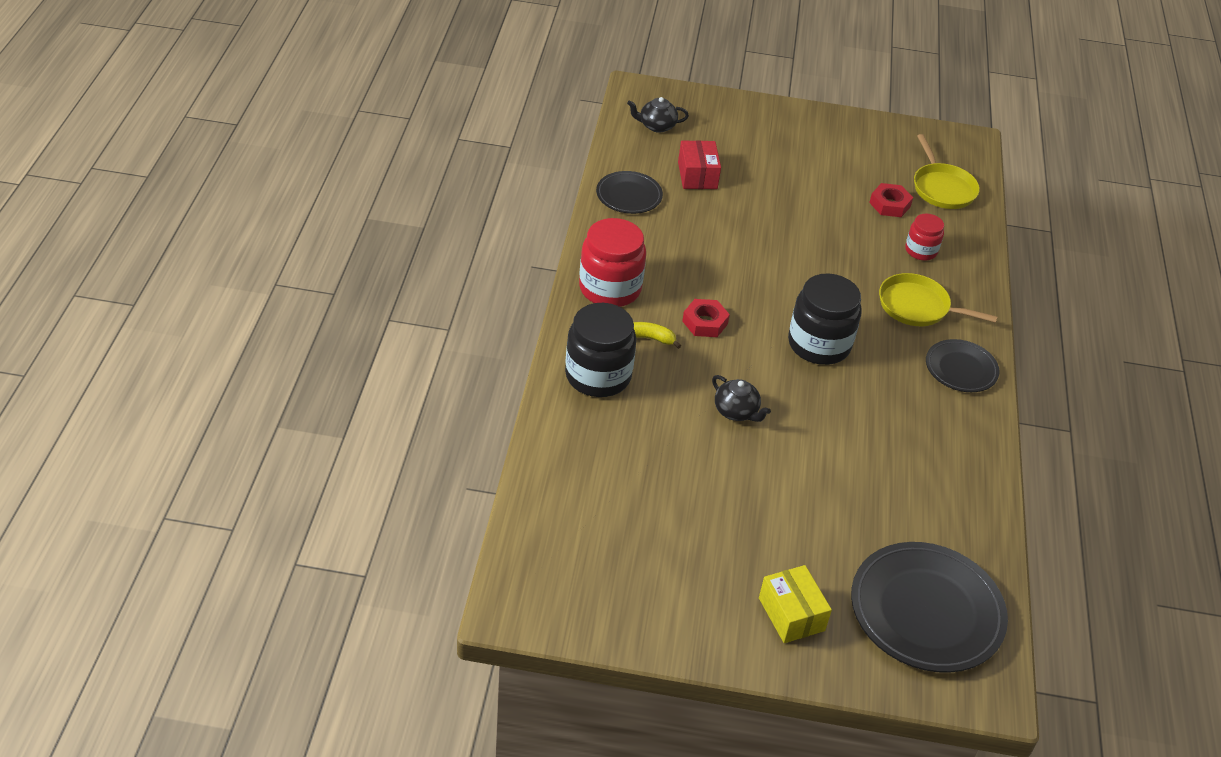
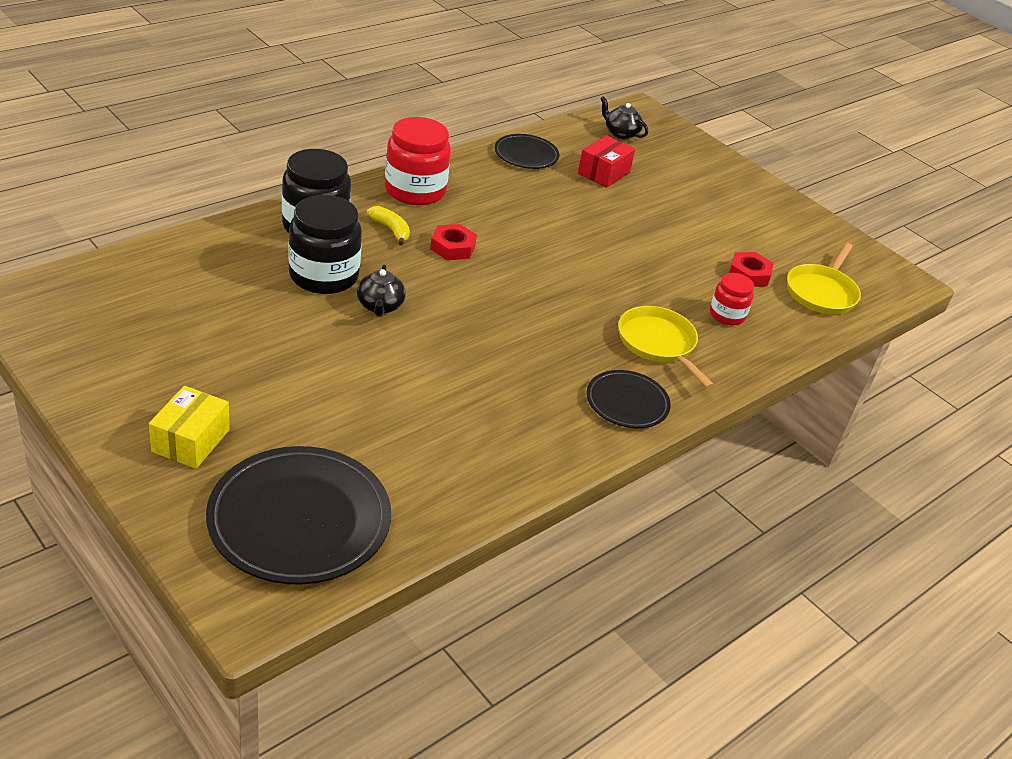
camera: 40 degrees right, 5 degrees down
(819, 344) = (523, 313): black jar -> black jar (324, 276)

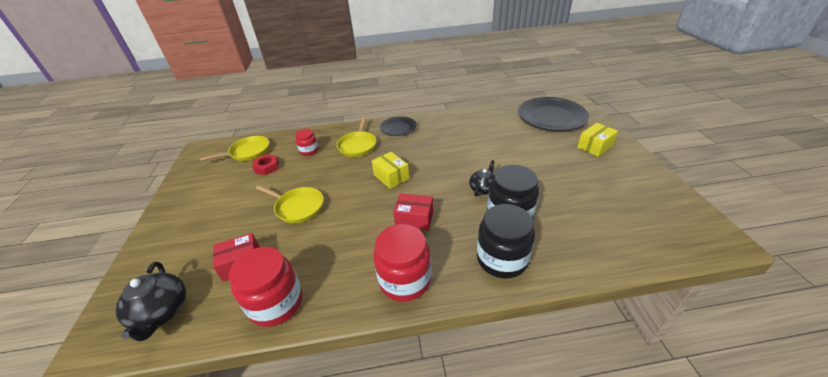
camera: 140 degrees left, 0 degrees up
(391, 230) = (447, 243): yellow banana -> none
(452, 247) = (414, 219): red nut -> red box
(526, 155) = (276, 303): black plate -> red jar
(539, 297) = (391, 177): none -> yellow box
(620, 133) = (162, 312): black teapot -> black teapot, size x1.55
(621, 232) = (298, 207): none -> yellow pan

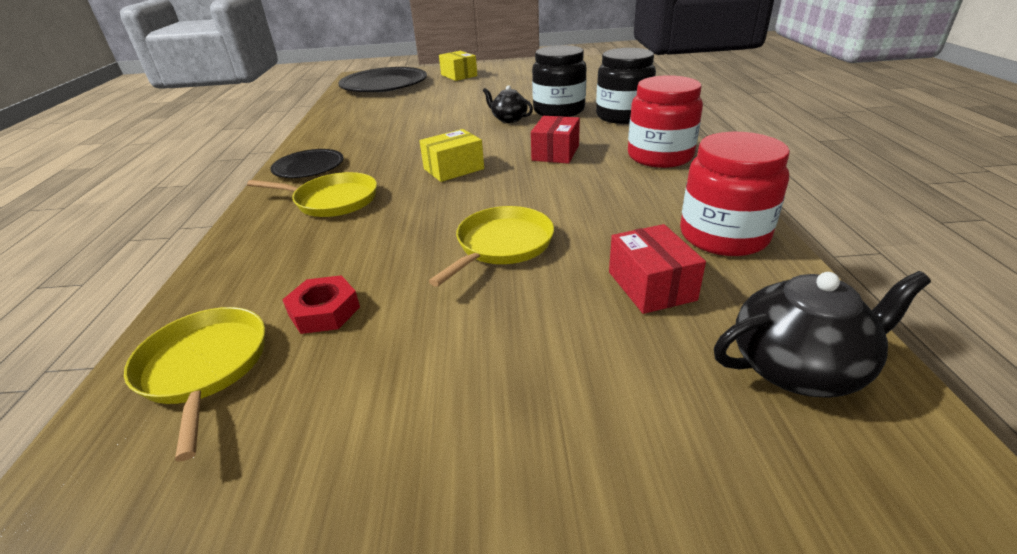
camera: 85 degrees left, 5 degrees down
(309, 151) = (301, 255): red jar -> none

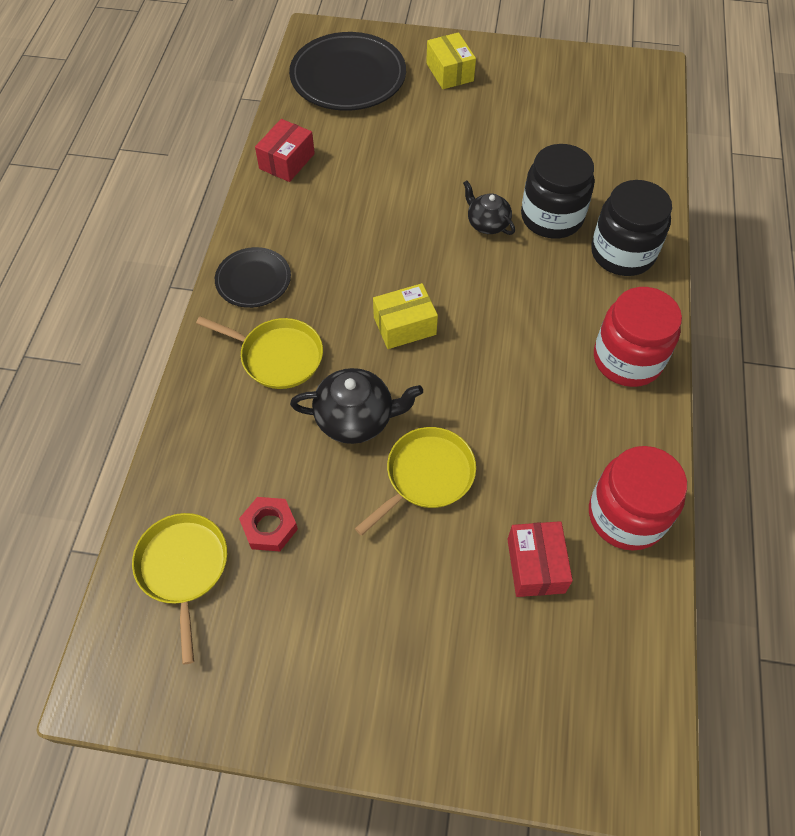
camera: 10 degrees right, 25 degrees up
(555, 153) = (519, 321): red box -> red box (287, 161)
(798, 367) = (604, 680): black teapot -> black teapot (355, 418)

